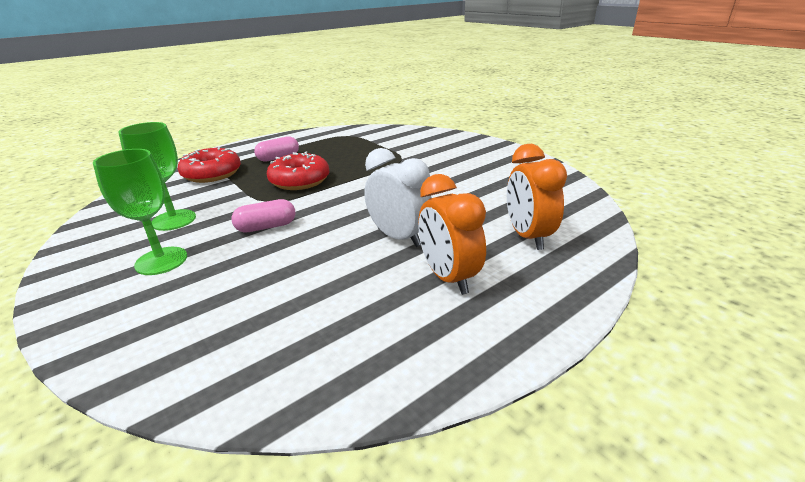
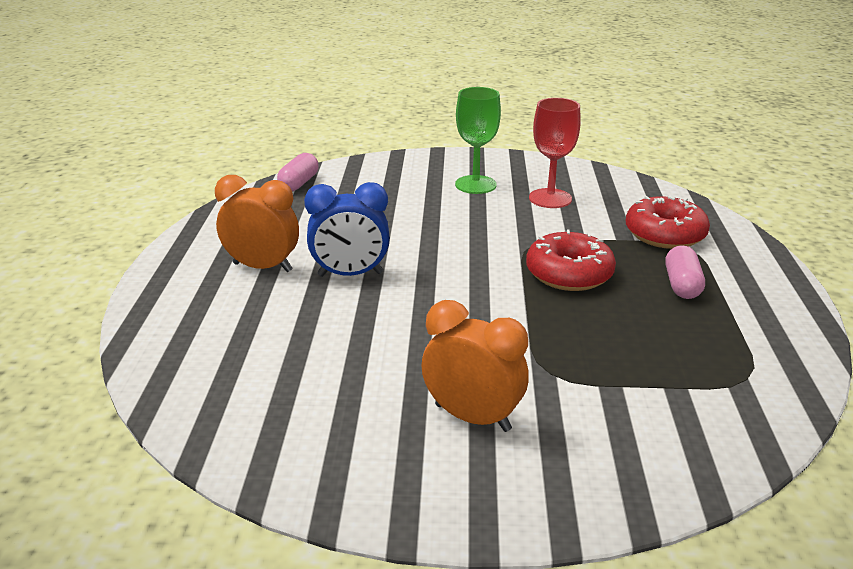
camera: 130 degrees right, 0 degrees up
(174, 220) = (550, 198): green goblet -> red goblet
(266, 227) = (471, 228): pink capsule -> pink capsule (299, 183)
(399, 237) = (350, 274): white clock -> blue clock
(527, 236) = (232, 335): orange clock -> orange clock (472, 417)

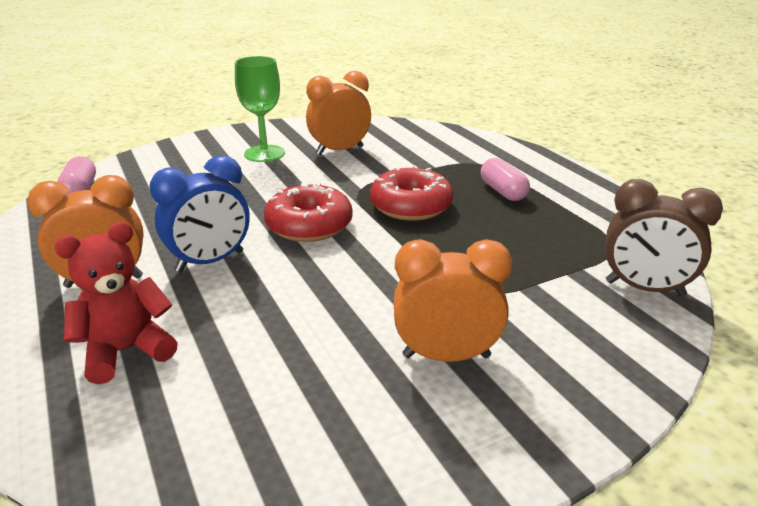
camera: 30 degrees left, 0 degrees up
(240, 326) = (126, 351): none -> red teddy bear
(550, 198) = (340, 151): red goblet -> orange clock
(665, 234) = (454, 157): red donut -> red donut (309, 225)
(734, 429) = (644, 289): none -> brown clock

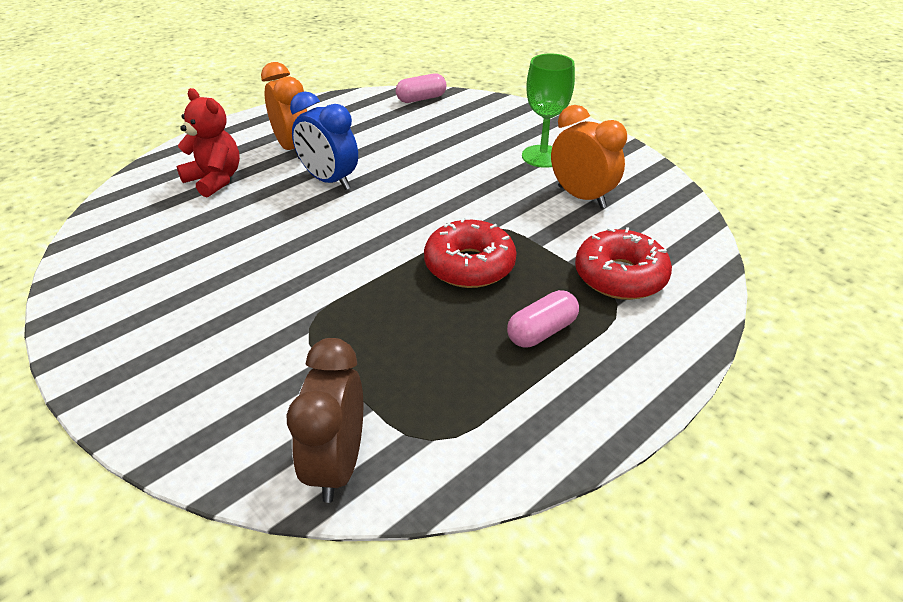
camera: 75 degrees right, 10 degrees up
(309, 225) = (404, 212): red donut -> red donut (620, 276)
(446, 356) = (210, 321): orange clock -> none

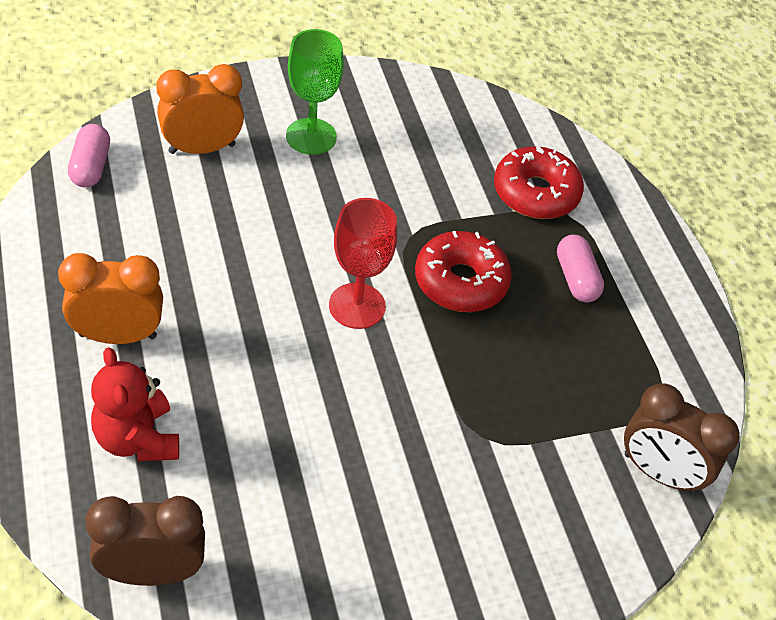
camera: 70 degrees left, 10 degrees up
(111, 217) = (152, 572): none -> brown clock
(215, 180) = (137, 439): red teddy bear -> red teddy bear turned 90 degrees counterclockwise
(329, 181) = (226, 328): blue clock -> none
(396, 224) = (357, 306): none -> red goblet
(581, 197) = (404, 150): orange clock -> orange clock (202, 148)

